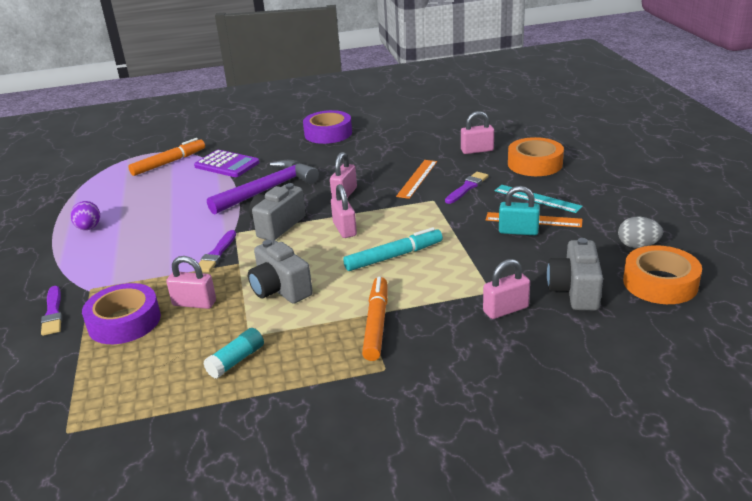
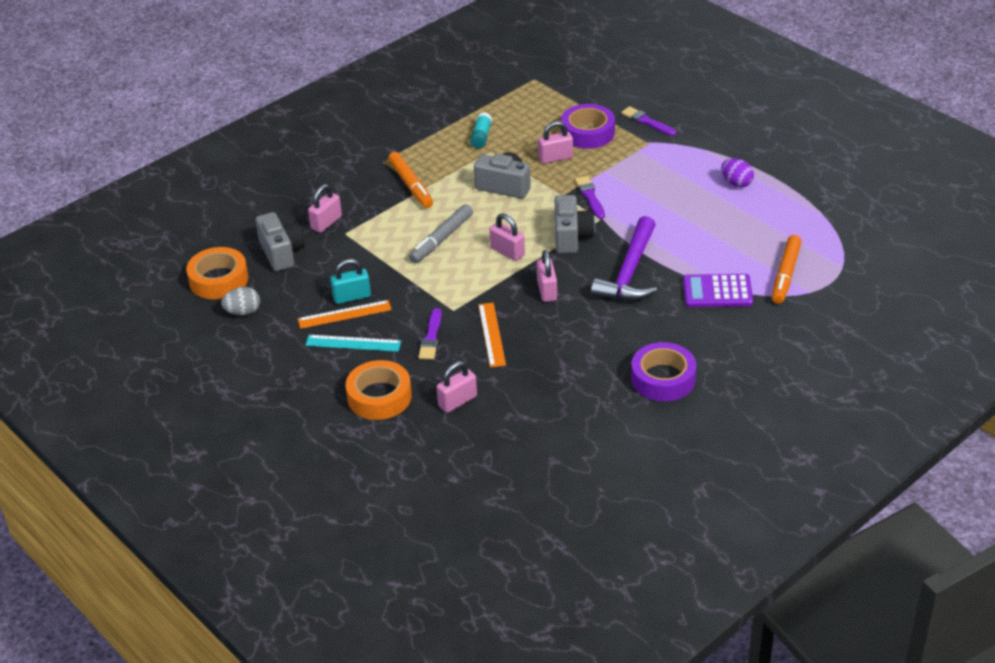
camera: 150 degrees right, 10 degrees up
(394, 256) = (441, 239): turquoise marker -> grey marker

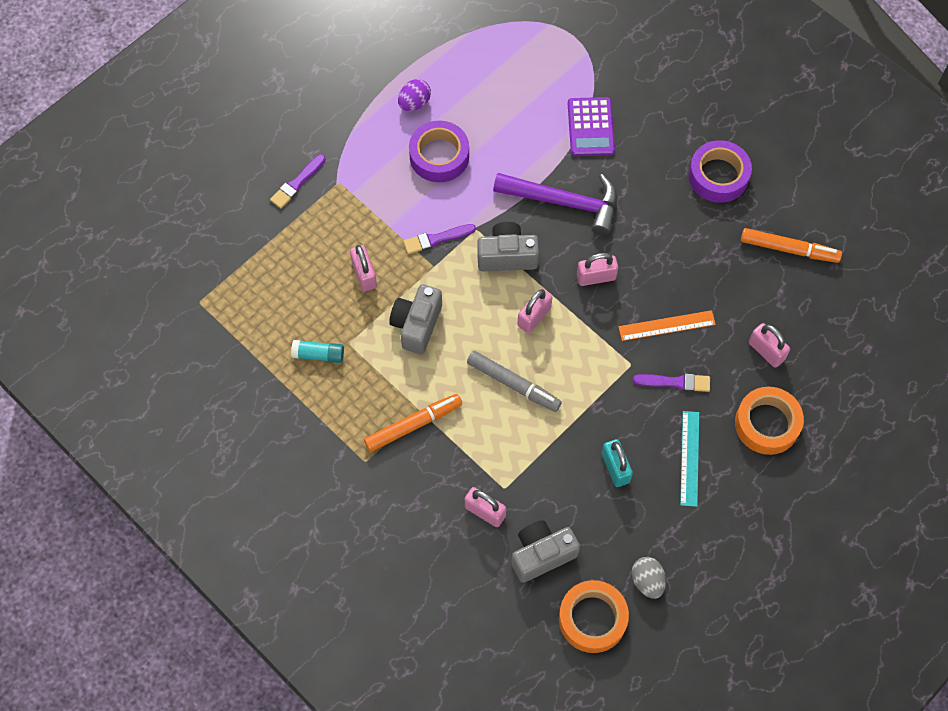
camera: 95 degrees left, 25 degrees up
(344, 314) = (644, 472): orange ruler -> none
(588, 133) = (316, 242): purple tape -> purple tape (439, 156)
(786, 275) = (563, 70): orange marker -> orange marker (789, 249)

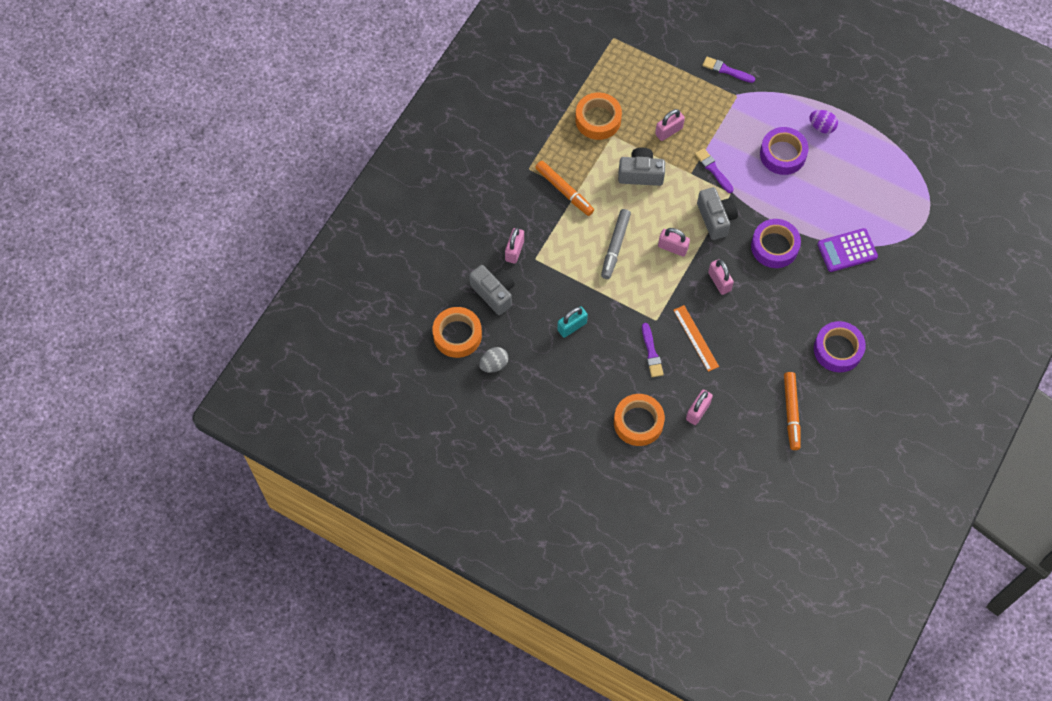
camera: 75 degrees right, 0 degrees up
(318, 354) = (598, 119): turquoise glue stick -> orange tape
(564, 202) = (774, 246): purple hammer -> purple tape
(689, 458) = (594, 374): turquoise ruler -> none

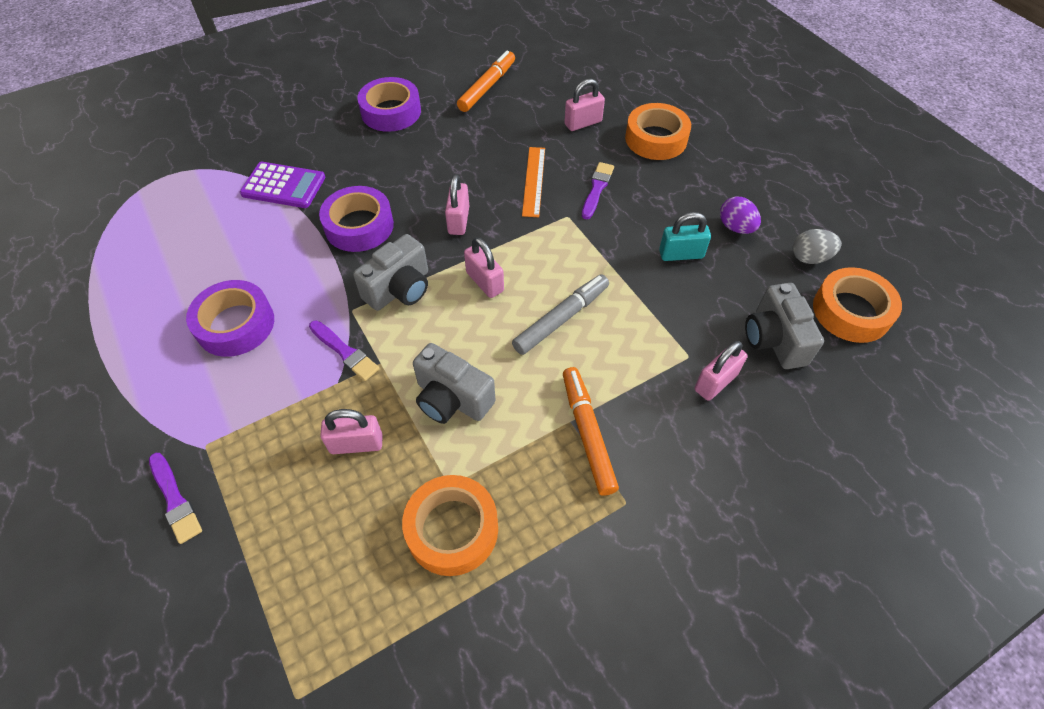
camera: 150 degrees left, 10 degrees down
(713, 169) = (345, 352): purple brush -> purple brush turned 45 degrees counterclockwise
(716, 218) = (399, 289): grey camera -> grey camera turned 150 degrees counterclockwise
(821, 127) = (147, 333): purple egg -> purple egg (735, 227)

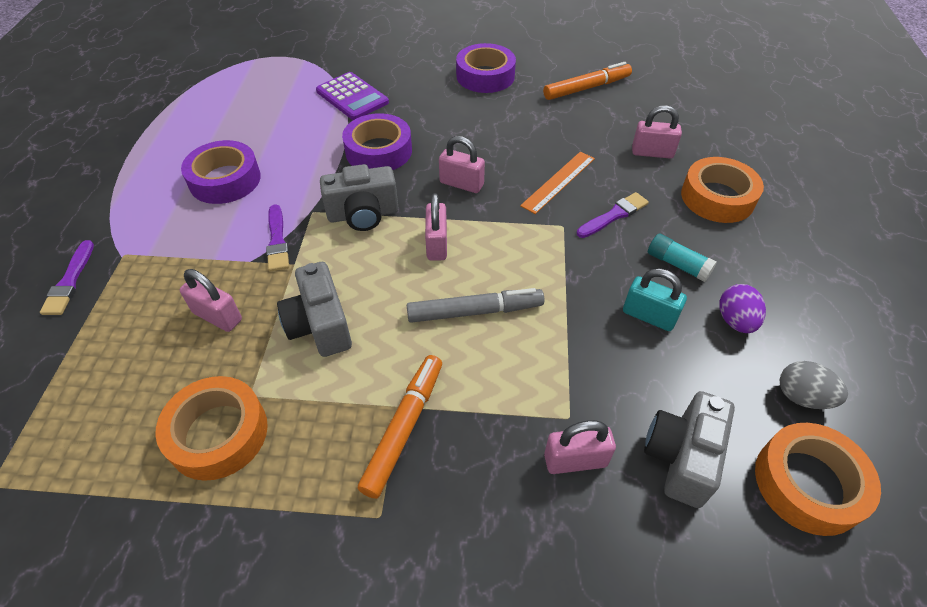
camera: 35 degrees right, 5 degrees down
(458, 220) = (461, 184): pink padlock -> pink padlock turned 75 degrees clockwise
(669, 205) = (677, 264): none -> turquoise glue stick

